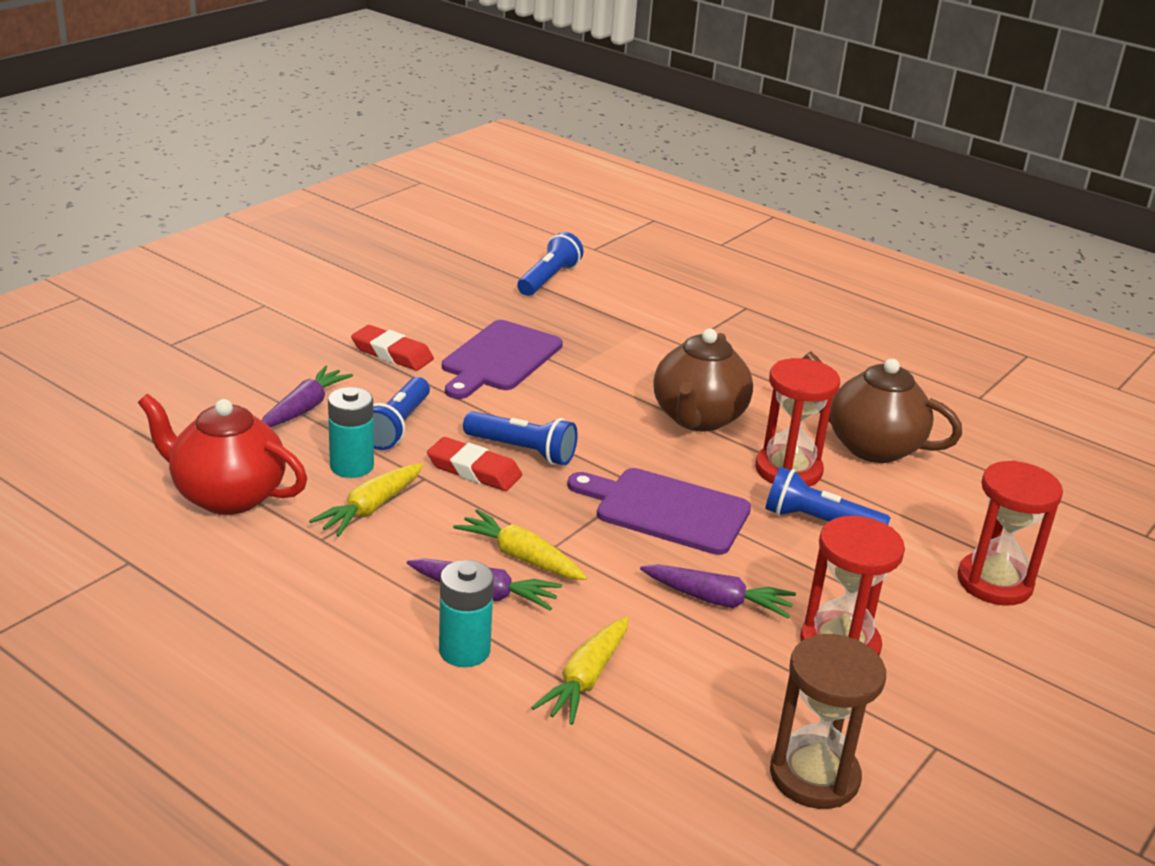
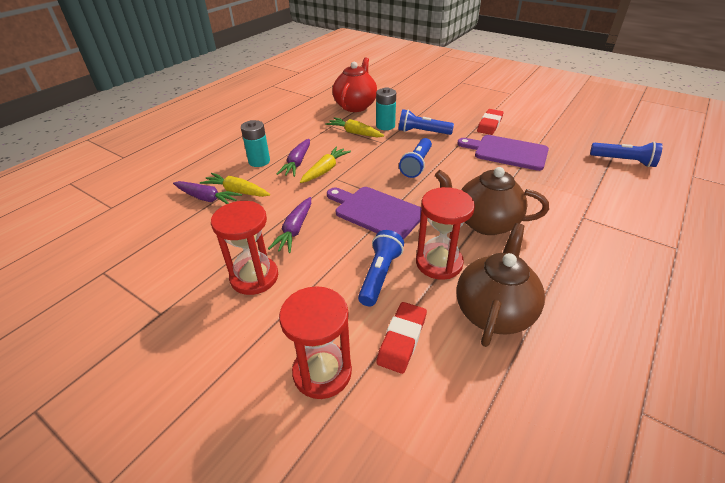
camera: 90 degrees right, 10 degrees up
(304, 408) = (426, 111): purple carrot -> purple carrot (207, 198)
(474, 470) = (393, 153): red eraser -> red eraser (402, 339)
(666, 510) = (376, 212): purple cutting board -> purple cutting board turned 75 degrees counterclockwise
(814, 776) = (155, 261): brown hourglass -> none

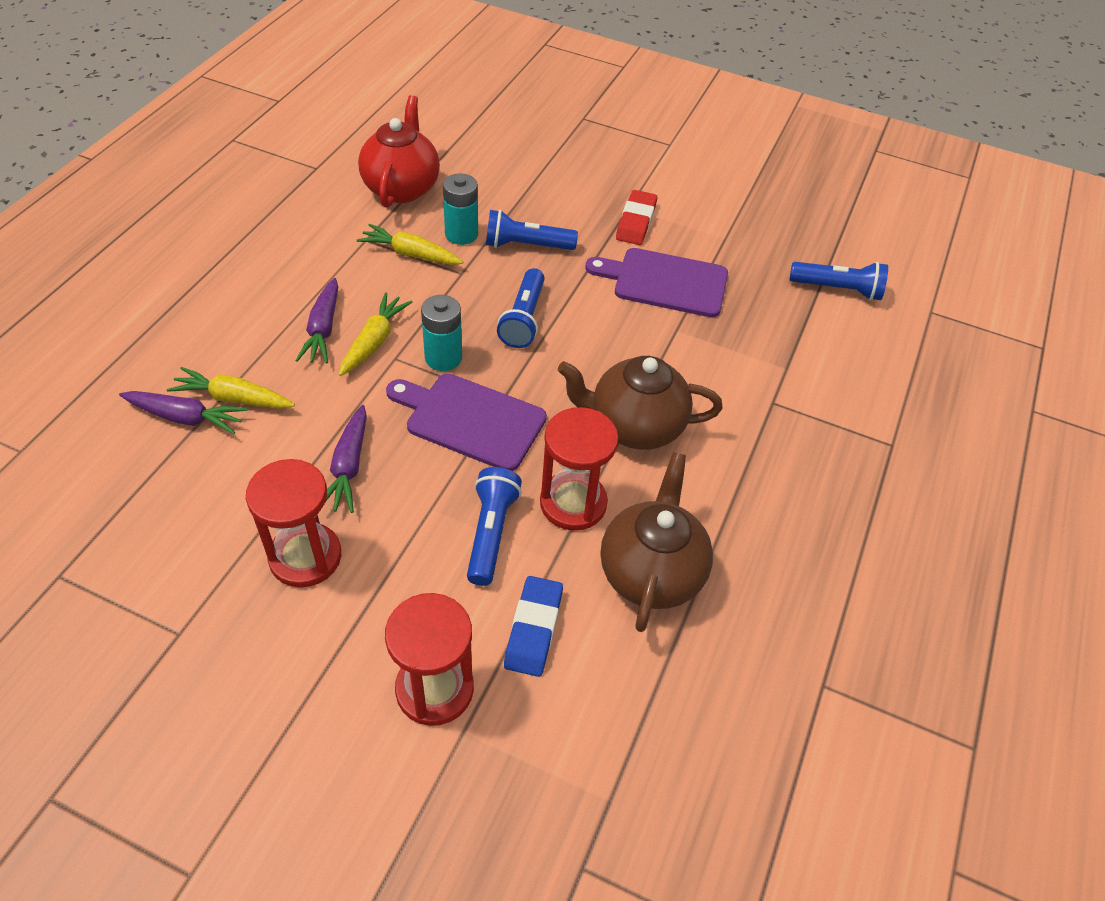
camera: 15 degrees left, 10 degrees up
(259, 161) = (255, 330): turquoise battery -> turquoise battery (443, 358)
(402, 339) = (533, 629): red eraser -> blue eraser

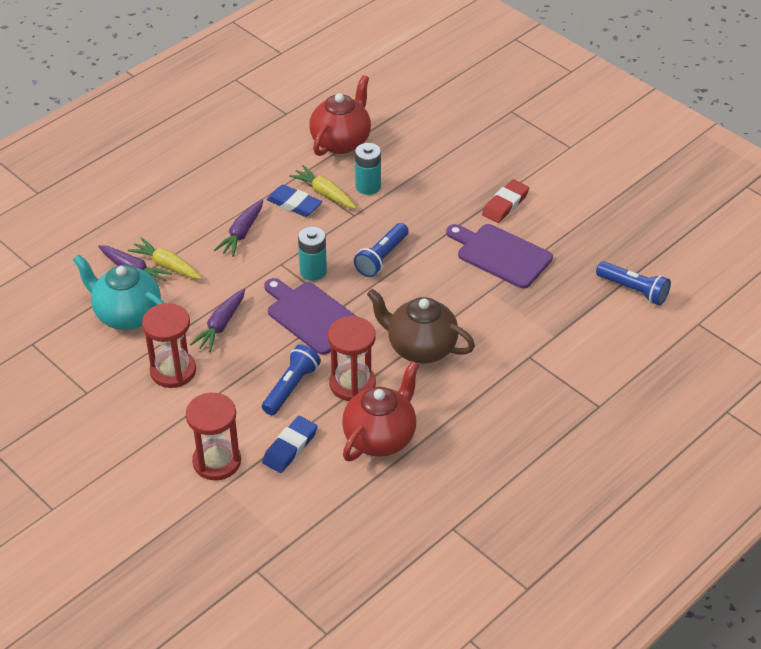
camera: 25 degrees right, 5 degrees down
(200, 487) = (127, 315): none -> turquoise teapot
(374, 341) = (272, 249): yellow carrot -> none
(377, 275) = (294, 204): none -> blue eraser
(526, 245) = (411, 205): blue flashlight -> none
(651, 572) = (380, 437): brown teapot -> red teapot

